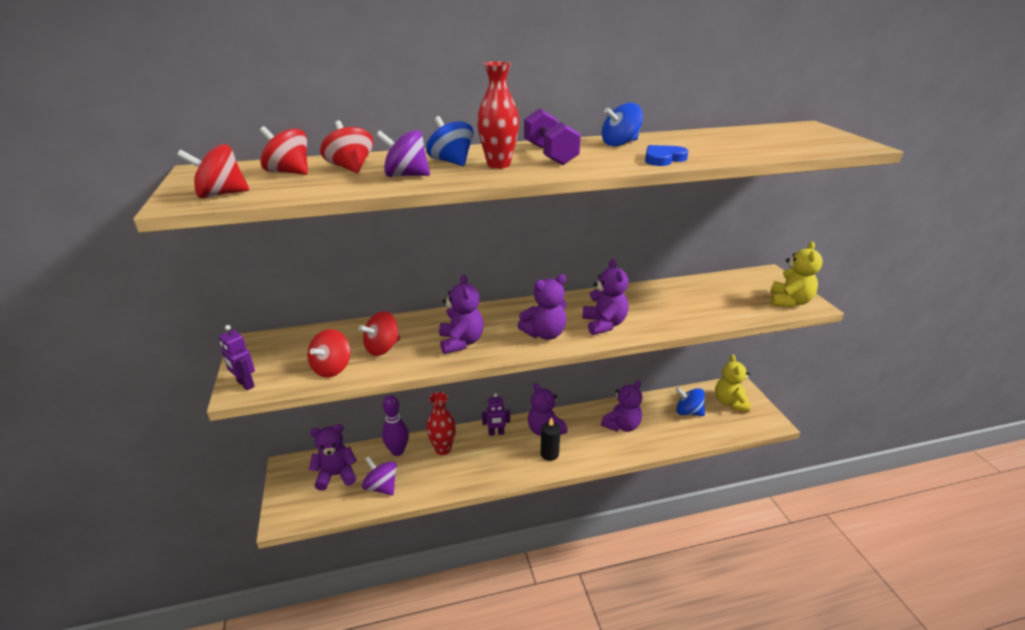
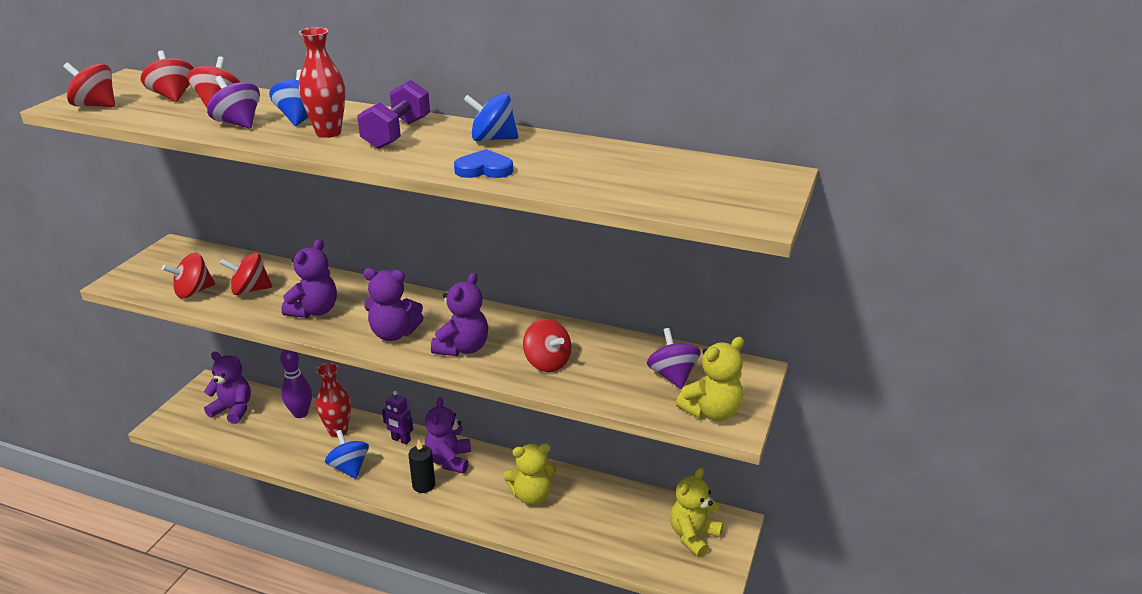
camera: 35 degrees right, 0 degrees up
(245, 384) = (125, 279): purple robot -> none
(381, 487) = (254, 438): purple spinning top -> purple spinning top (672, 376)
(622, 425) = (531, 496): purple teddy bear -> yellow teddy bear
(666, 312) = (547, 362): none -> red spinning top
(688, 412) = (626, 520): blue spinning top -> blue spinning top (349, 467)

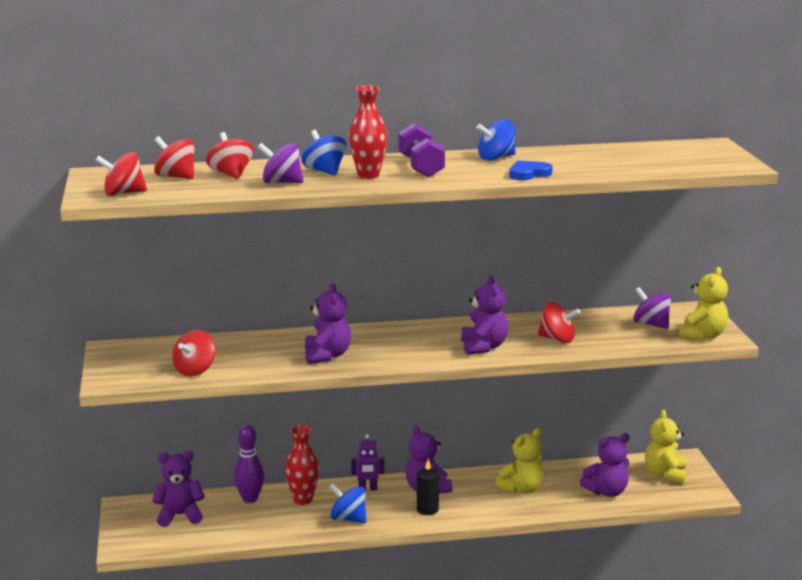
camera: 30 degrees left, 10 degrees down
(250, 290) = (245, 357): red spinning top -> none
(394, 334) = (417, 352): purple teddy bear -> purple teddy bear (606, 492)

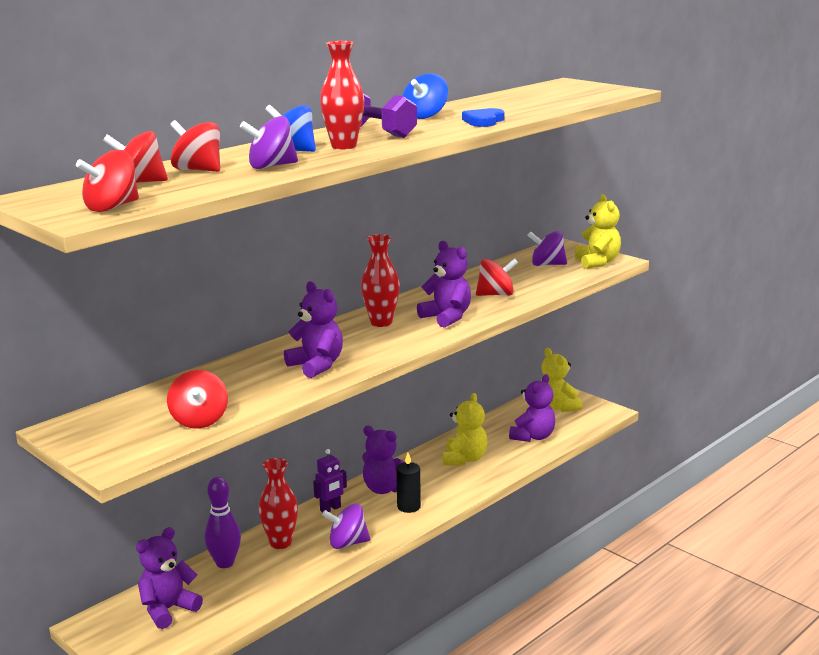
camera: 35 degrees left, 0 degrees up
(348, 519) = (347, 543): blue spinning top -> purple spinning top
(426, 336) = (381, 323): none -> red vase

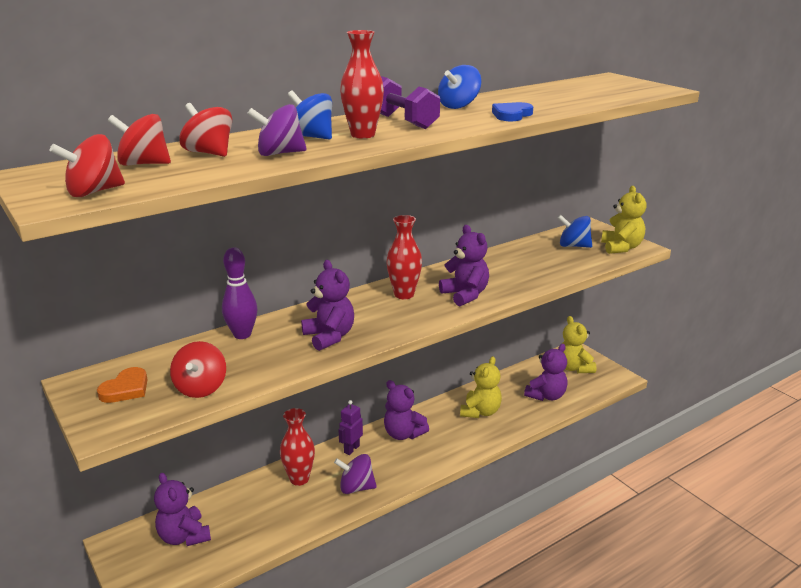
camera: 10 degrees right, 5 degrees up
(117, 429) = (126, 389): none -> orange heart
(168, 609) = (184, 536): purple teddy bear -> purple teddy bear turned 90 degrees counterclockwise
(225, 563) = (246, 493): purple bowling pin -> purple bowling pin (242, 335)
(330, 509) = (351, 449): purple robot -> purple robot turned 150 degrees clockwise
(408, 507) = (419, 456): black candle -> none
(496, 295) = (517, 274): red spinning top -> none
(547, 265) = (573, 246): purple spinning top -> blue spinning top

